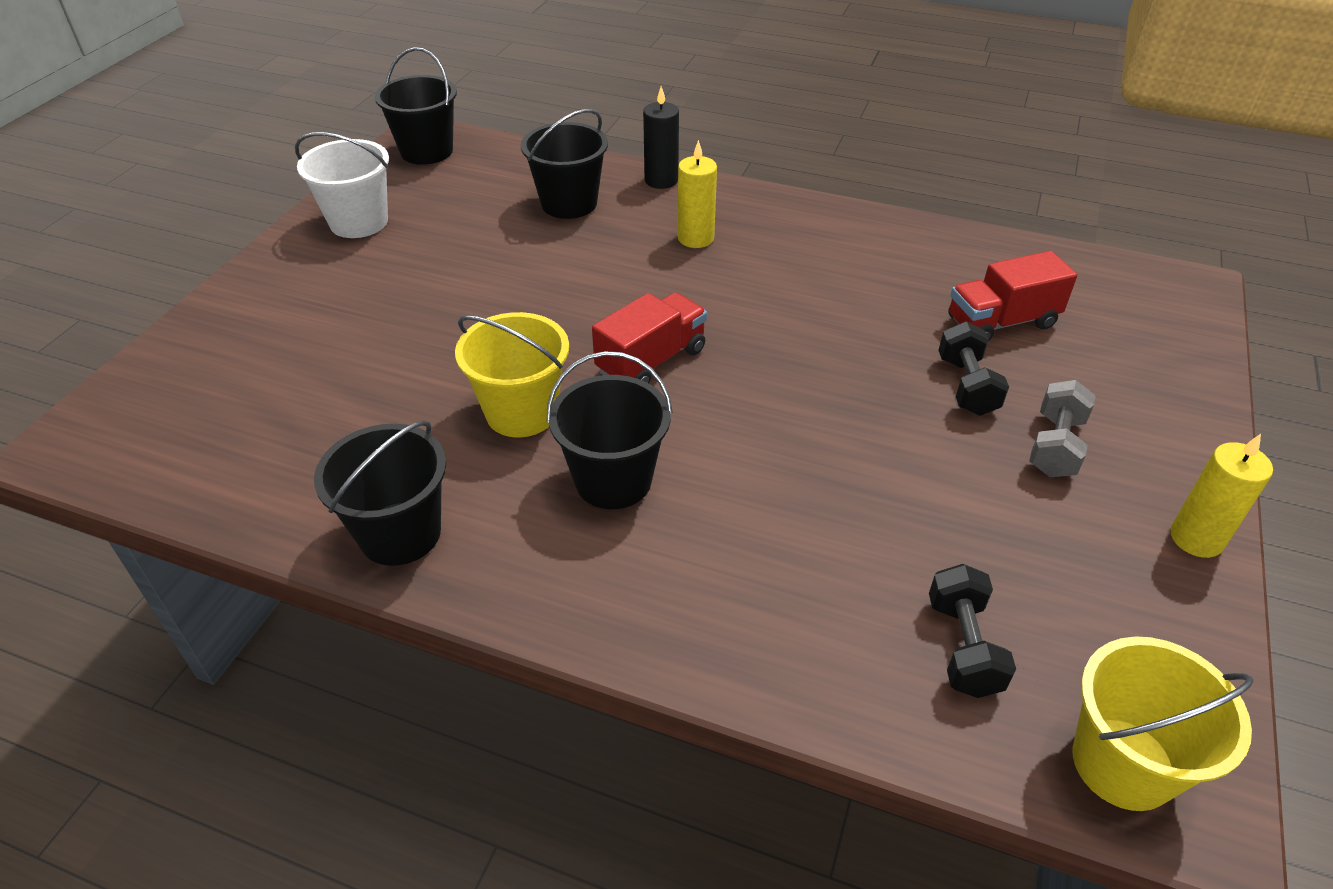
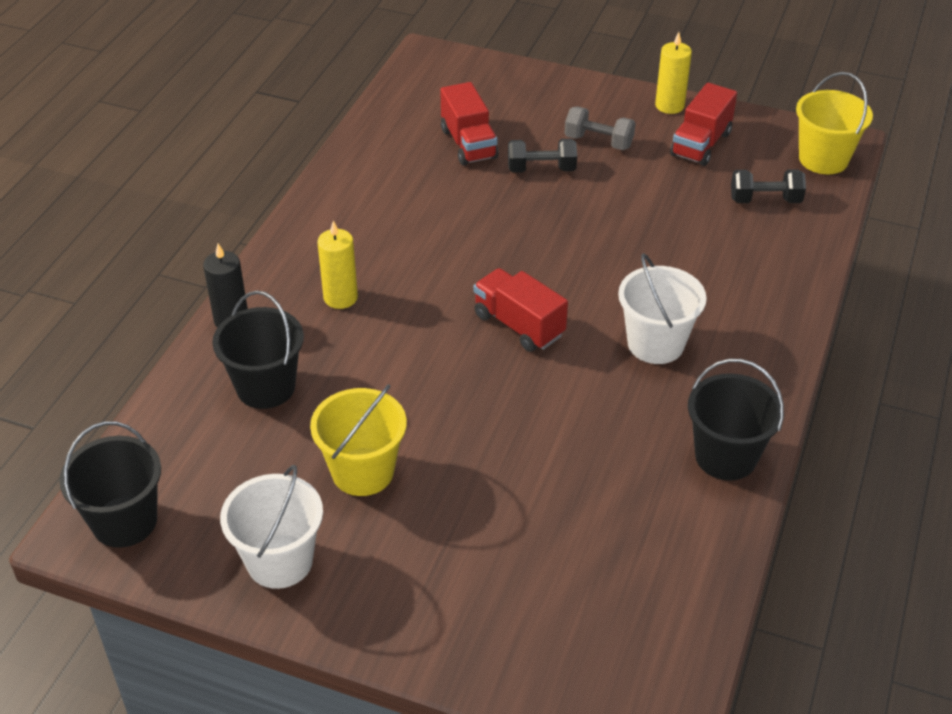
camera: 90 degrees left, 0 degrees up
(521, 412) = (586, 399): yellow bucket -> yellow bucket (362, 471)
(613, 480) = (655, 344): black bucket -> white bucket
(1098, 571) = (701, 144): none -> red truck

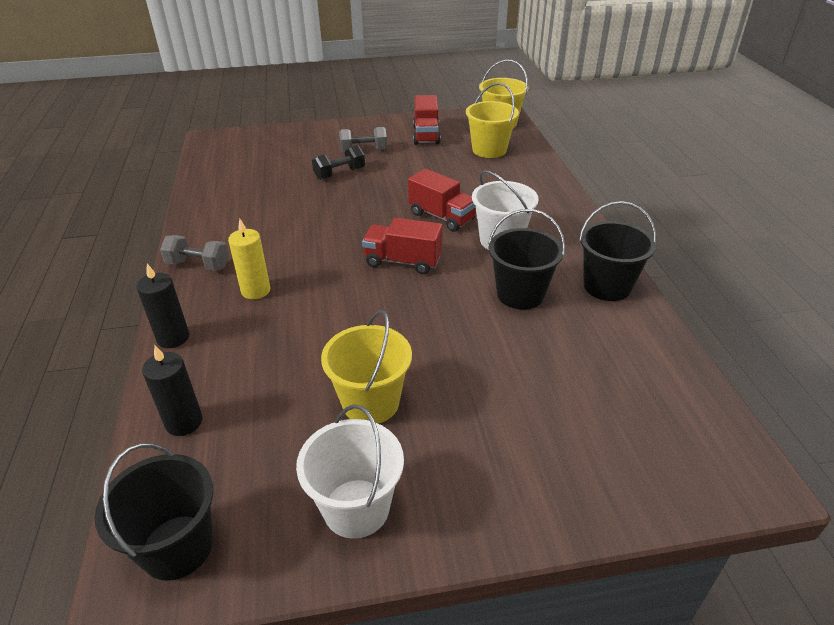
camera: 30 degrees left, 5 degrees down
(191, 413) = (184, 422): none -> black candle
(265, 387) = (239, 374): black bucket -> black bucket (520, 294)
(304, 241) = (198, 265): none -> grey dumbbell
(468, 144) = (278, 174): red truck -> red truck (442, 217)
(669, 106) = (390, 123): yellow candle -> none
(765, 200) = (489, 150): black dumbbell -> yellow bucket

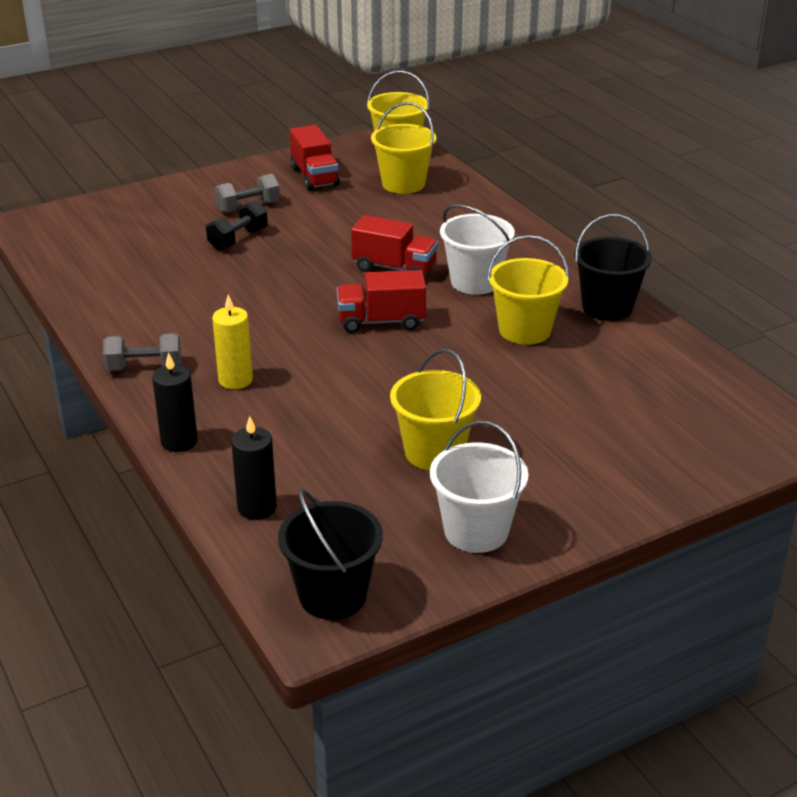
camera: 20 degrees left, 5 degrees down
(520, 294) = (524, 330): black bucket -> yellow bucket

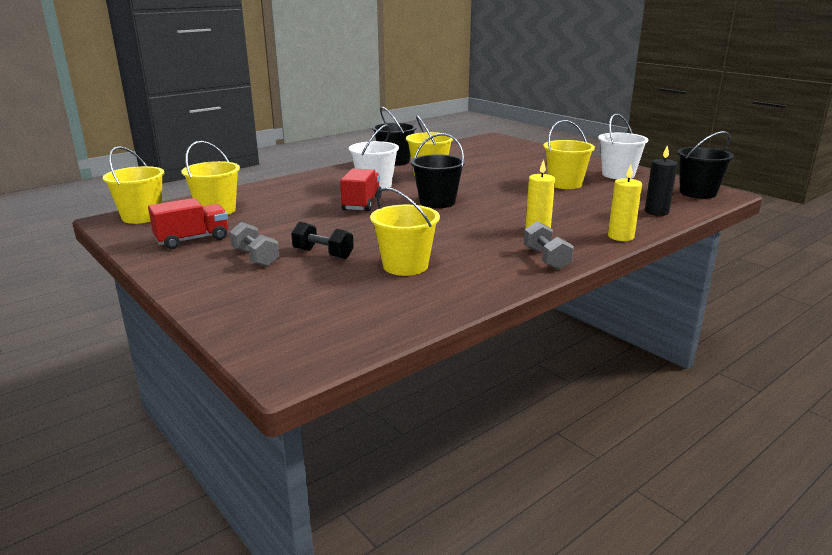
camera: 100 degrees left, 10 degrees down
(179, 441) = (620, 236): black candle -> yellow candle
(180, 280) = (405, 266): none -> yellow bucket
(381, 321) = (437, 202): red truck -> black bucket

